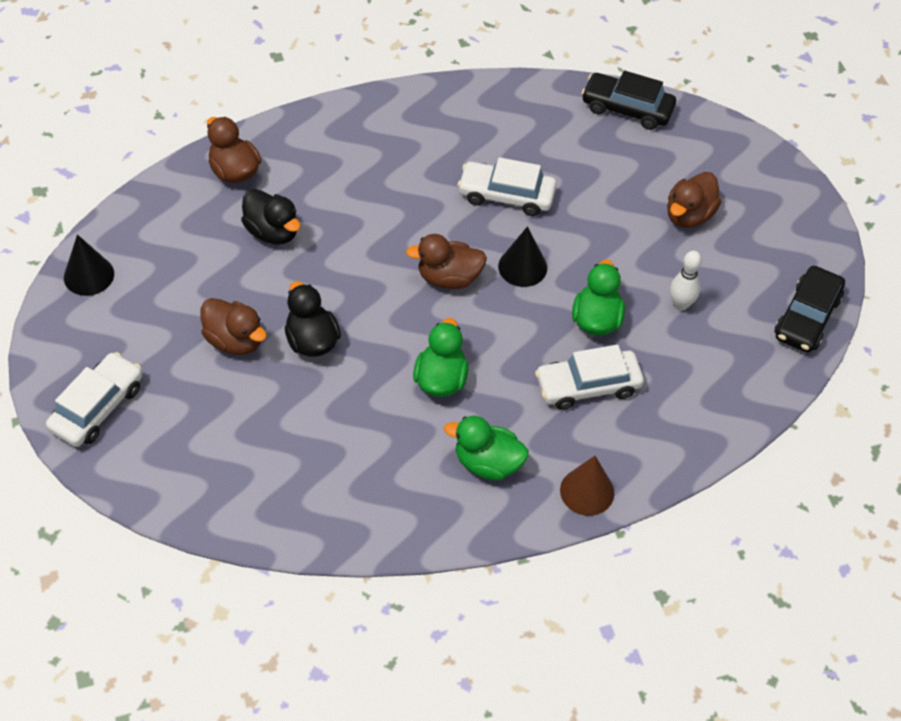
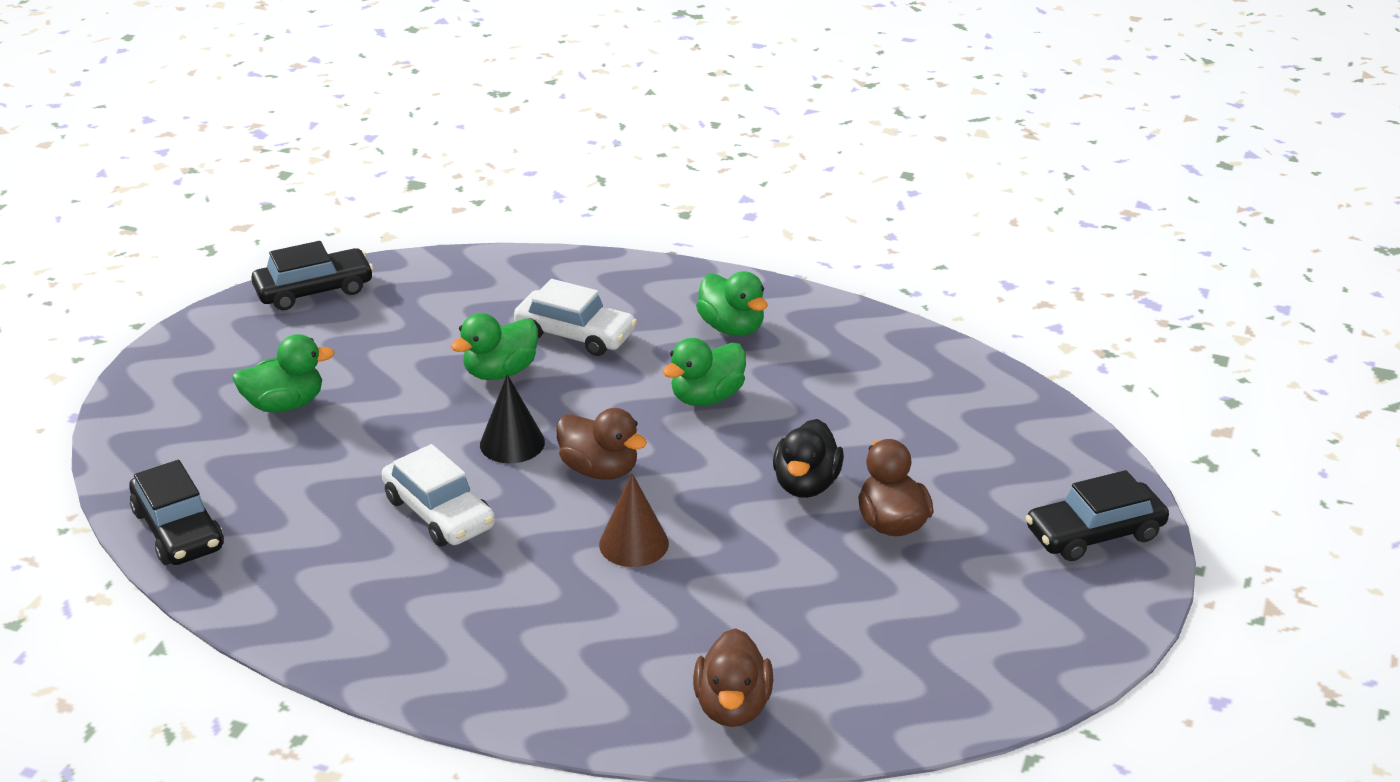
camera: 140 degrees left, 20 degrees down
(89, 275) = (1023, 672): black cone -> none
(97, 407) = (1094, 533): white car -> black car
(272, 232) = (750, 609): black duck -> none
(587, 491) = (668, 278): brown cone -> brown cone (633, 544)
(680, 304) = (407, 347): white bowling pin -> none
(689, 215) = (285, 404): brown duck -> green duck

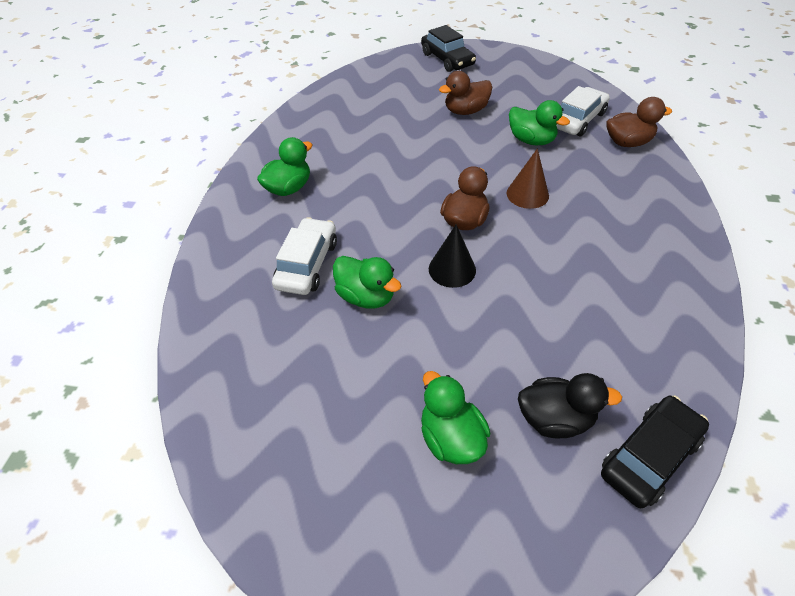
camera: 100 degrees left, 15 degrees up
(314, 290) = (250, 485): black car -> none
(439, 513) = (543, 289): white car -> white car (578, 120)
(706, 397) = (372, 188): green duck -> green duck (531, 140)
(806, 485) = (445, 140): black duck -> black duck (555, 419)

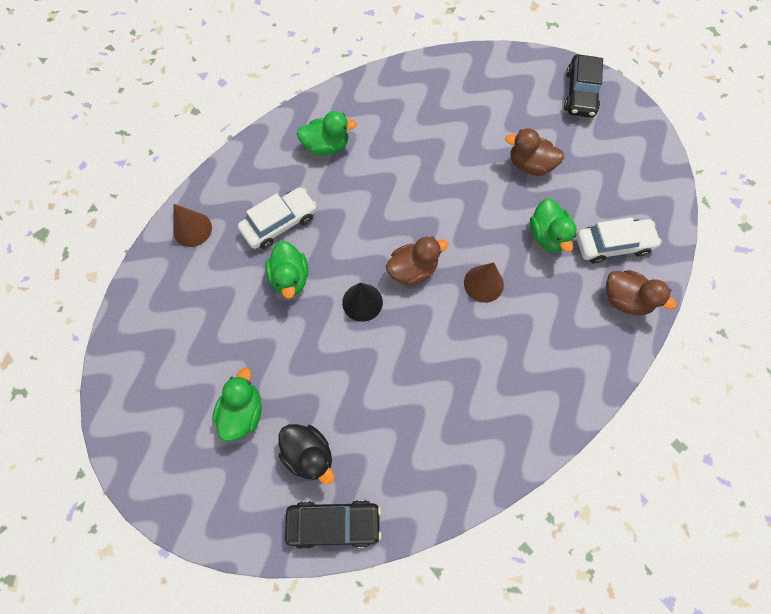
camera: 40 degrees right, 20 degrees up
(219, 326) = (192, 229): none -> brown cone

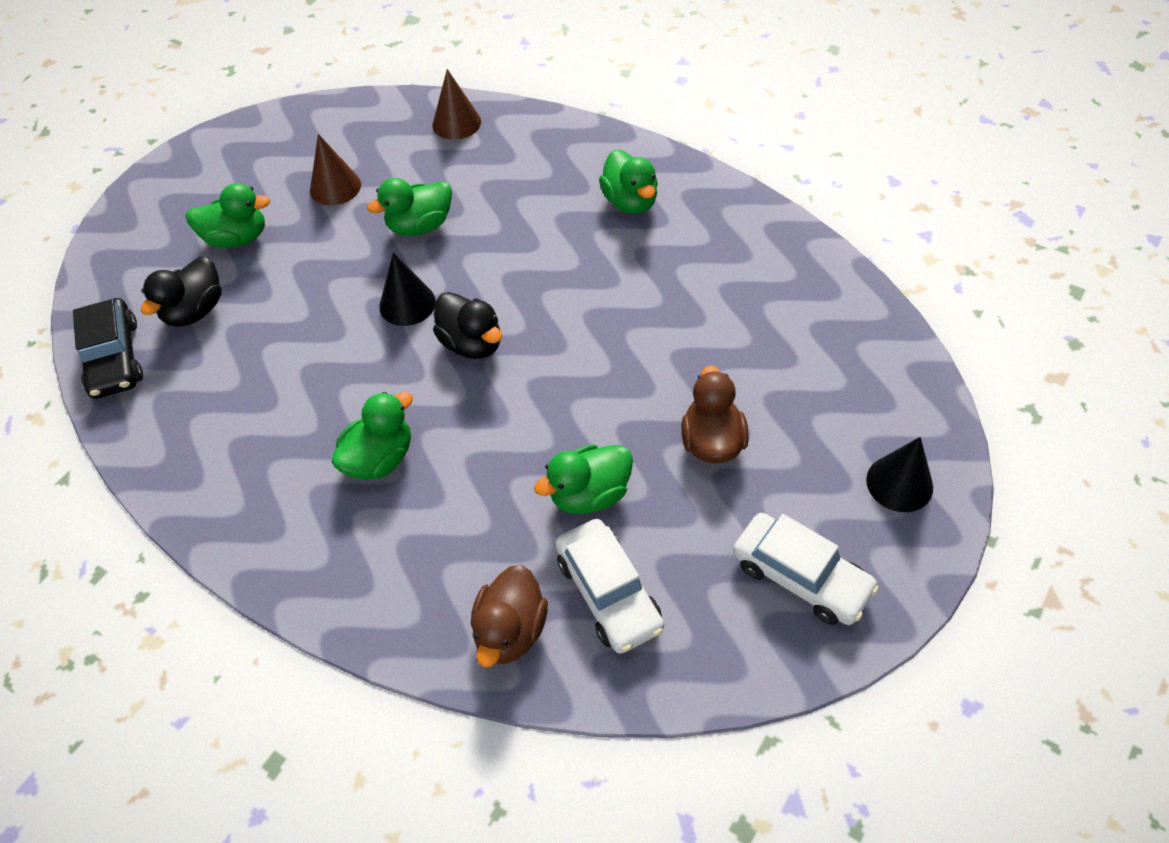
camera: 75 degrees right, 15 degrees down
(280, 223) = (494, 193): white car -> white car (800, 576)
(413, 270) = (472, 343): brown duck -> black duck
(483, 283) = (477, 430): brown cone -> brown cone (335, 187)
(488, 346) = (380, 459): none -> green duck
(580, 93) = (899, 483): black car -> black cone

